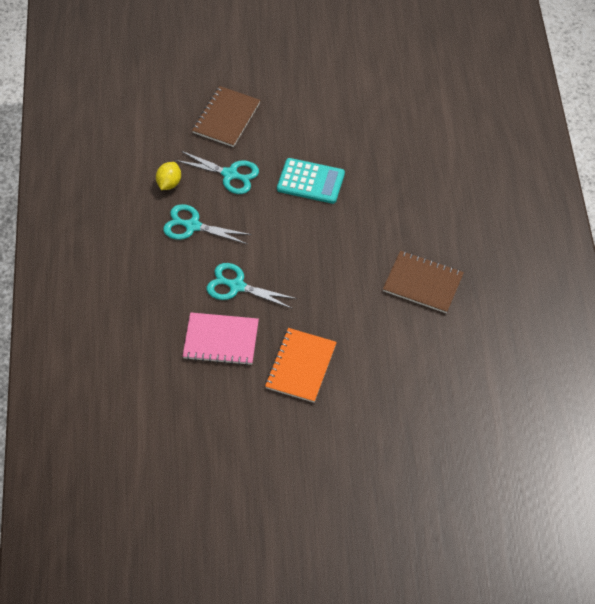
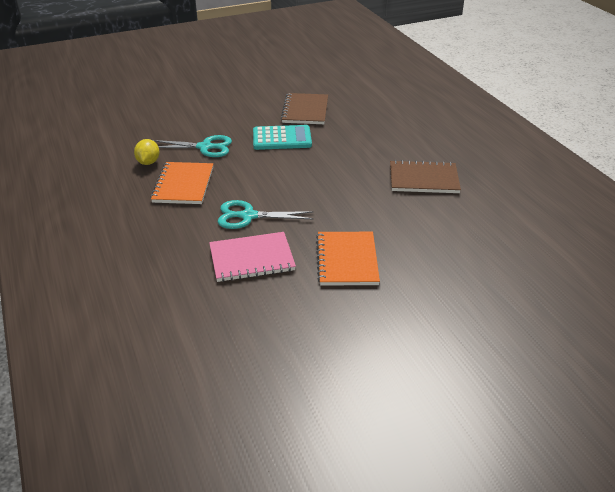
camera: 20 degrees left, 20 degrees down
(192, 226) = (183, 185): turquoise scissors -> orange notebook
(226, 118) = (185, 117): brown notebook -> brown notebook (305, 110)

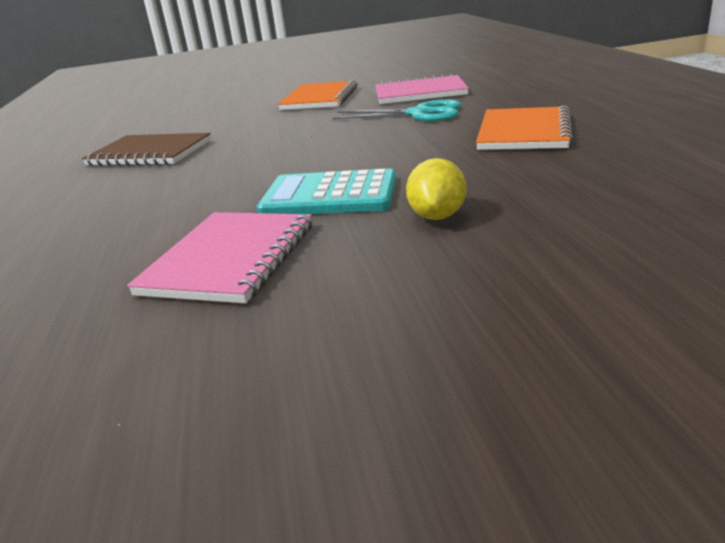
camera: 165 degrees left, 10 degrees down
(148, 162) = (612, 152): yellow lemon -> yellow lemon (437, 216)
(205, 147) = (500, 177): turquoise scissors -> none
(305, 110) = (230, 258): brown notebook -> pink notebook

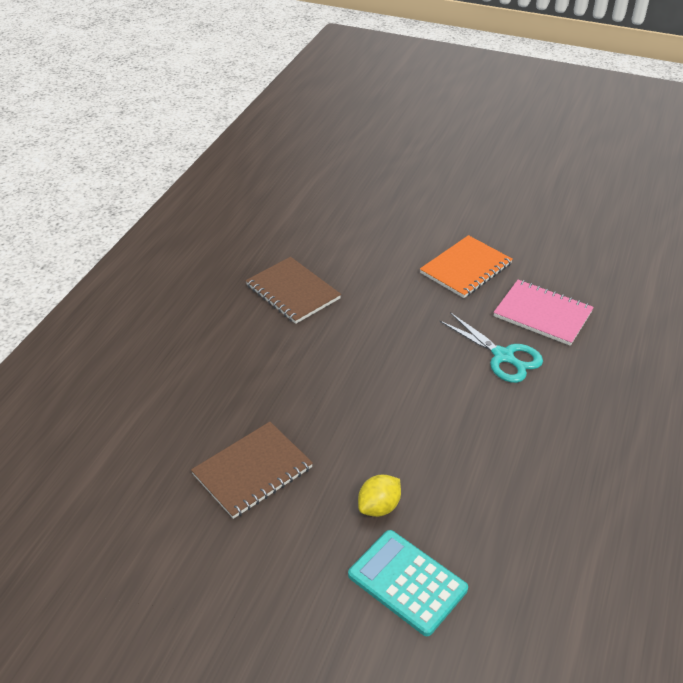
camera: 30 degrees right, 15 degrees up
(230, 258) = (252, 471): pink notebook -> brown notebook
(329, 196) = (347, 439): turquoise calculator -> turquoise calculator (407, 582)
(524, 132) = (535, 441): orange notebook -> none

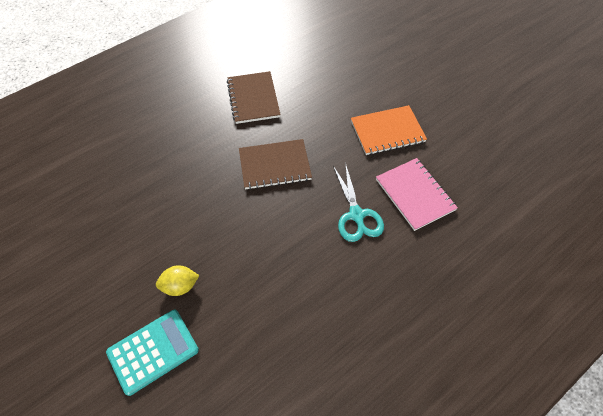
camera: 30 degrees right, 15 degrees up
(252, 471) = (127, 218): brown notebook -> brown notebook (275, 165)
(407, 582) = (153, 351): turquoise calculator -> turquoise calculator turned 75 degrees clockwise

